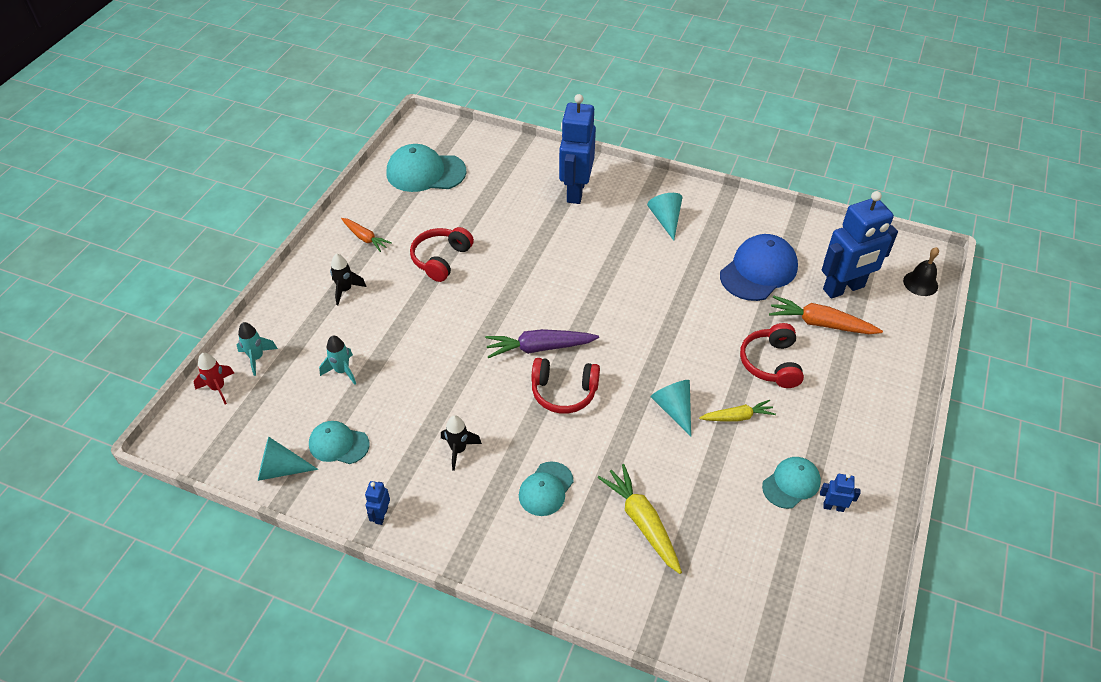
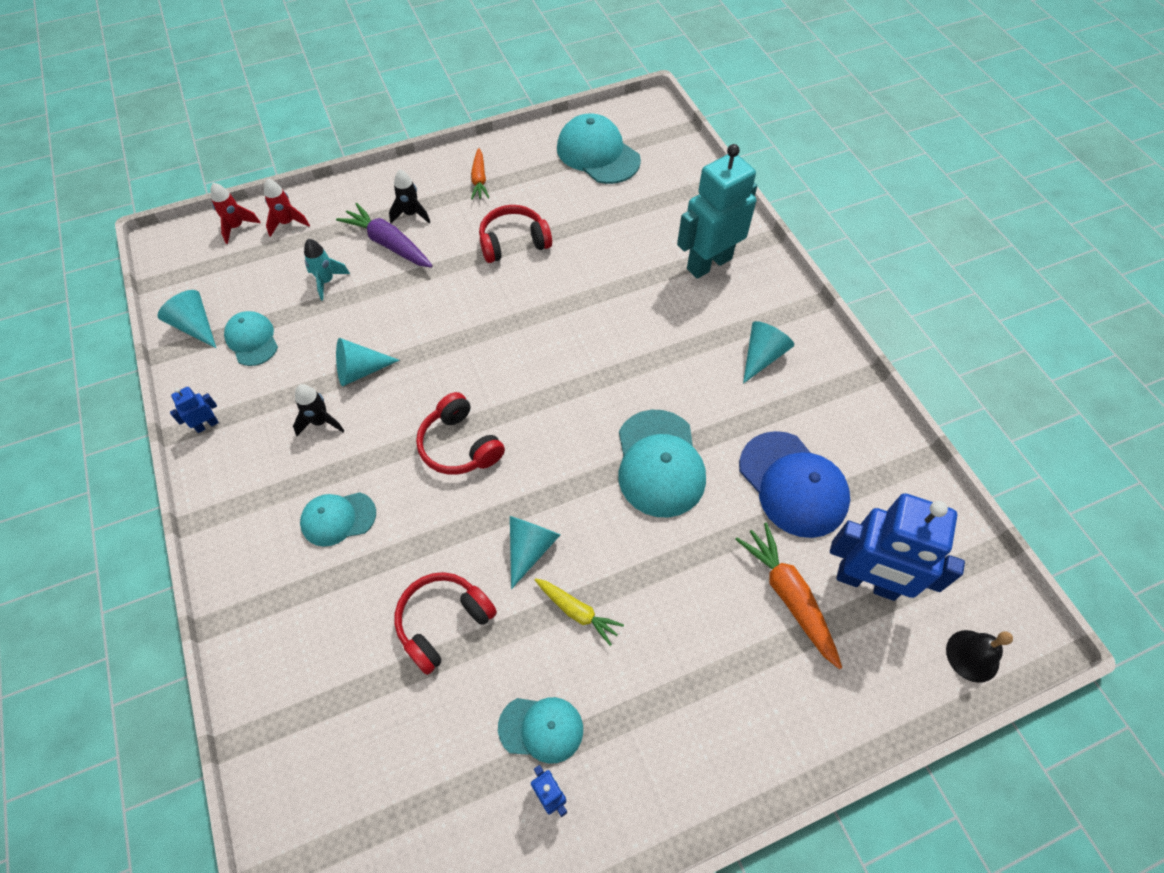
camera: 45 degrees right, 10 degrees up
(257, 358) = (287, 223): turquoise rocket -> red rocket
(443, 403) = (360, 371): none -> turquoise cone
(539, 348) = (491, 387): purple carrot -> purple carrot (388, 244)
(575, 191) = (708, 263): blue robot -> turquoise robot
(642, 522) = (370, 626): yellow carrot -> none
(683, 313) = (659, 463): none -> turquoise cap
(758, 271) = (793, 484): blue cap -> blue cap turned 60 degrees clockwise
(771, 363) = (680, 589): red headphones -> red headphones (443, 622)

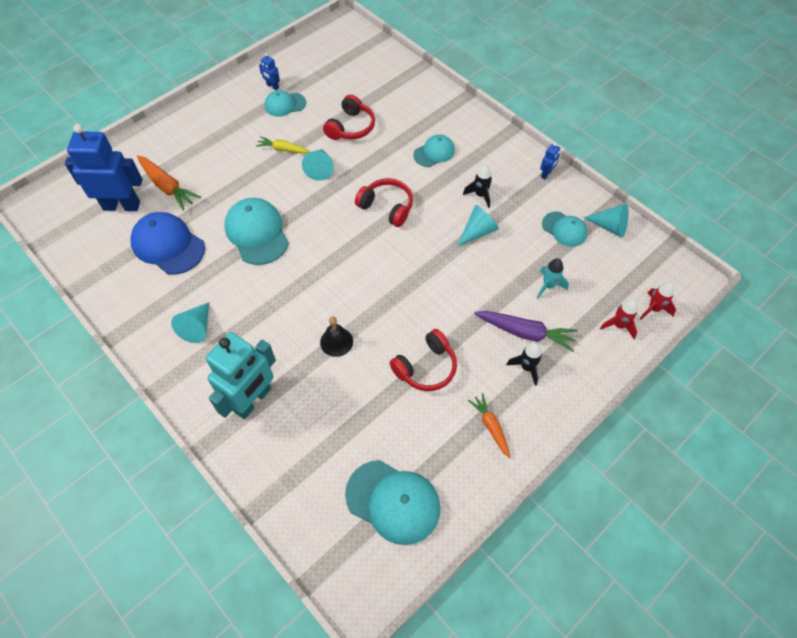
camera: 160 degrees right, 0 degrees up
(972, 656) = (64, 188): black bell -> black bell (336, 342)

